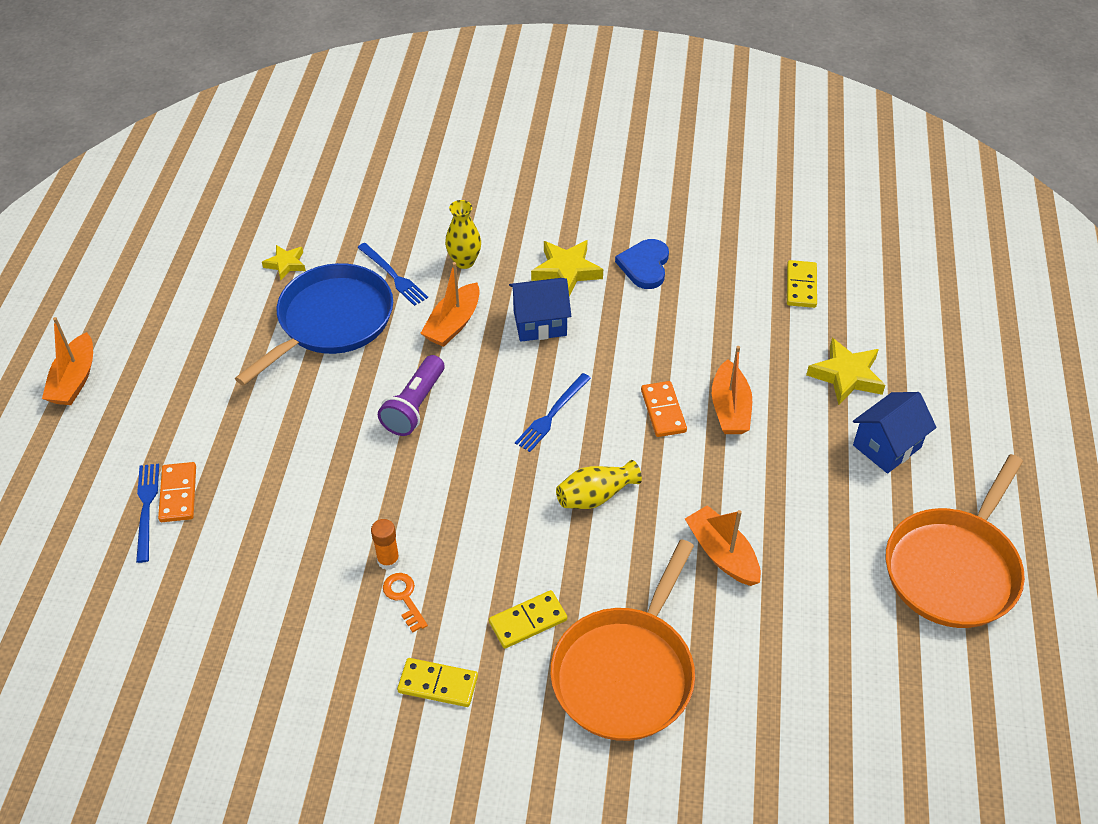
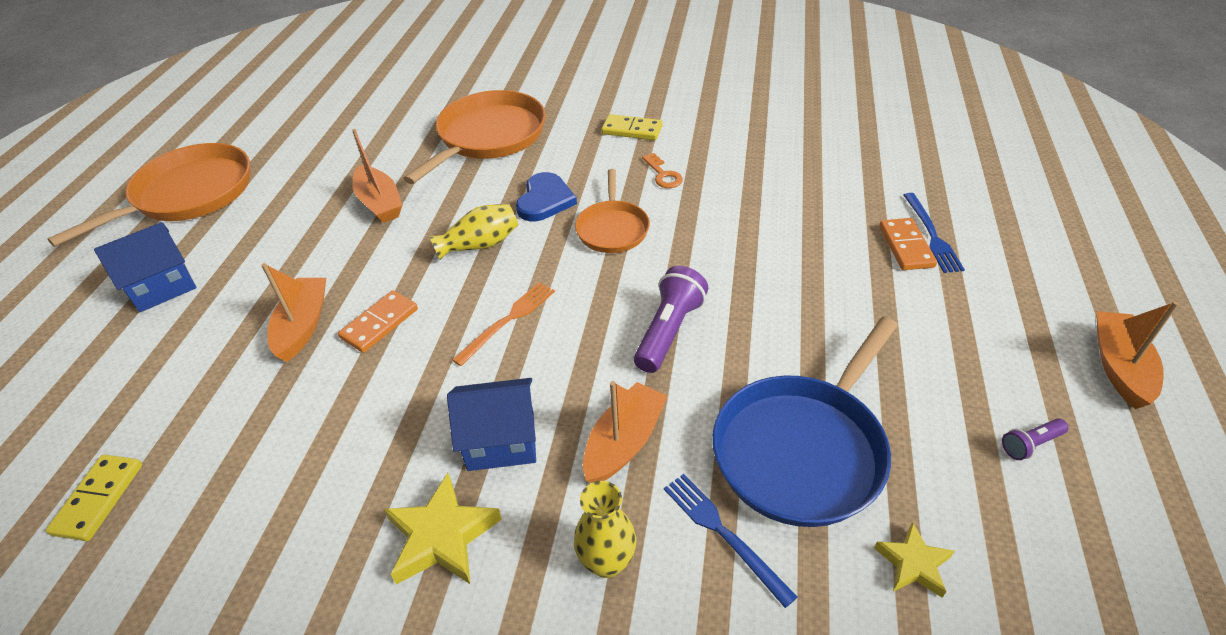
camera: 175 degrees left, 5 degrees down
(177, 326) = (1030, 444): none -> purple flashlight
(388, 560) = (680, 198): orange glue stick -> none
(462, 516) = (612, 229): none -> orange pan
(528, 621) = (559, 162): yellow domino -> none
(552, 414) = (508, 320): blue fork -> orange fork
(645, 265) = (313, 545): blue heart -> blue heart (545, 200)
(663, 411) = (379, 323): orange domino -> orange domino turned 45 degrees clockwise
(846, 376) = (142, 362): yellow star -> none

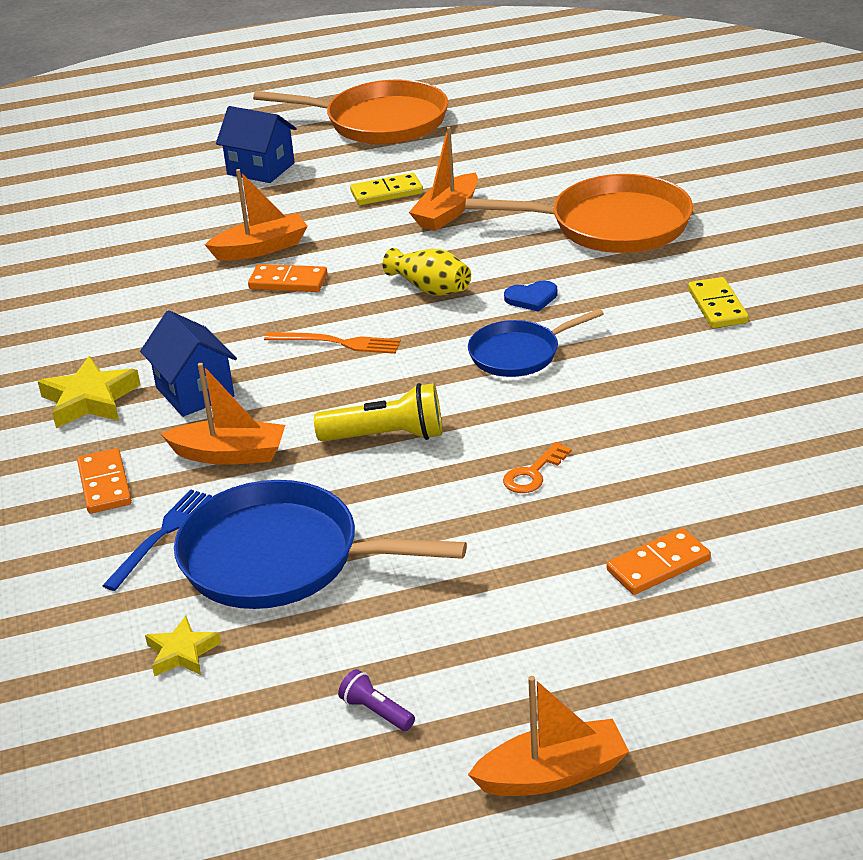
camera: 65 degrees right, 10 degrees down
(99, 499) = (51, 250): yellow domino -> yellow domino (386, 193)
(545, 200) = (531, 298): blue heart -> blue heart, size x0.65
(607, 562) = (104, 484): yellow vase -> orange domino
(612, 229) = (518, 354): orange pan -> blue pan
(663, 174) = (646, 355): orange key -> orange key (533, 473)
(669, 331) = (386, 436): purple flashlight -> yellow flashlight
(932, 235) = (701, 582): blue fork -> none

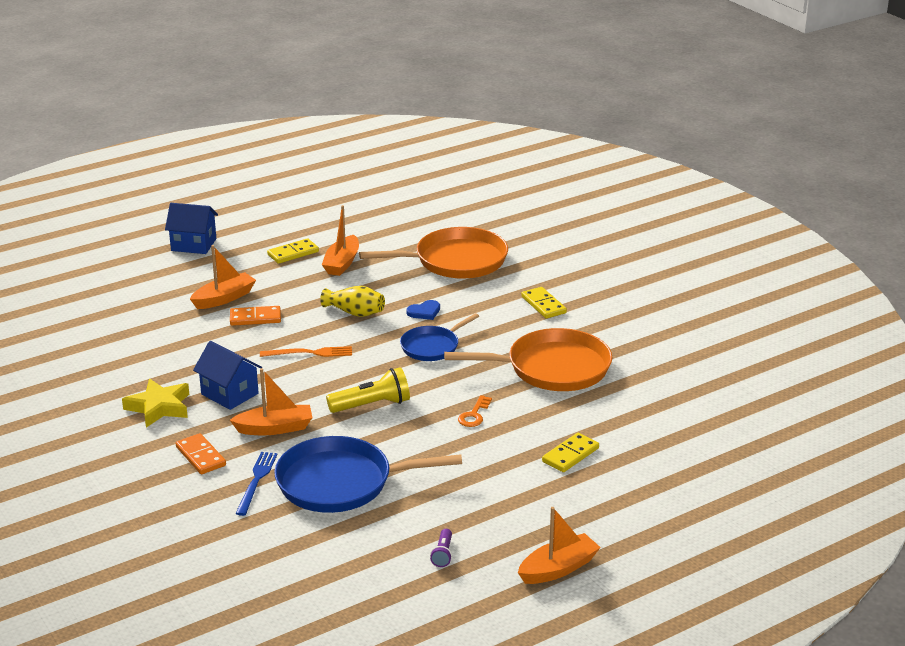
camera: 20 degrees left, 5 degrees down
(182, 652) = (308, 542): yellow star -> none
(376, 712) = (443, 554): purple flashlight -> purple flashlight turned 105 degrees counterclockwise
(380, 122) = (263, 205): orange pan -> orange pan (553, 368)
(658, 565) = (570, 455): orange domino -> yellow domino

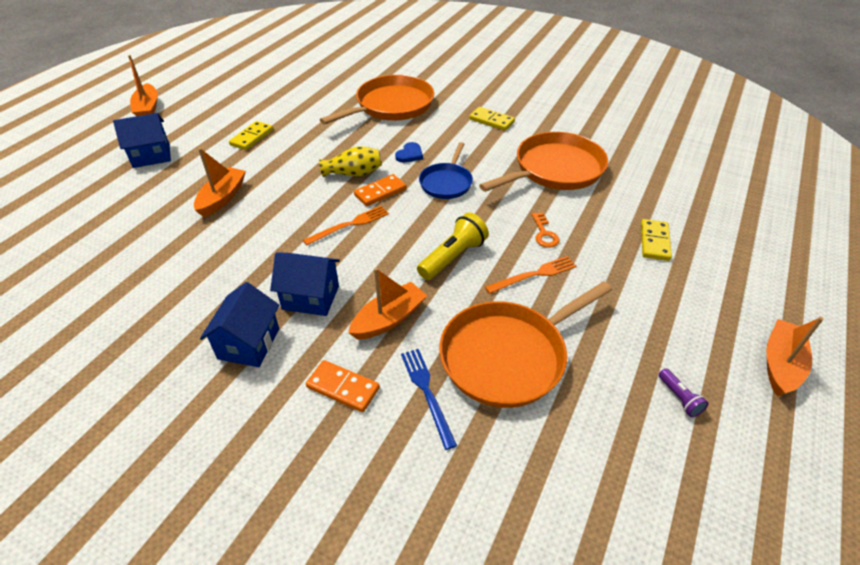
camera: 30 degrees left, 15 degrees up
(159, 407) = (249, 343): yellow star -> blue house
(255, 318) = (268, 207): orange domino -> orange domino (380, 192)
(340, 482) = (508, 356): blue pan -> orange pan
(342, 263) = (302, 134): orange boat -> orange boat (148, 108)
(426, 440) = (534, 275): none -> orange fork

